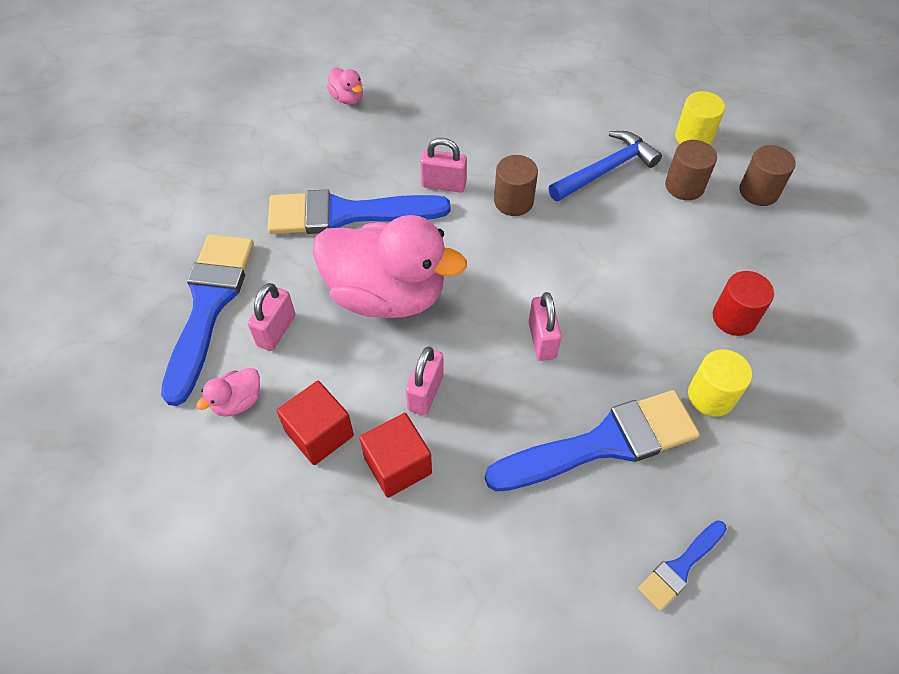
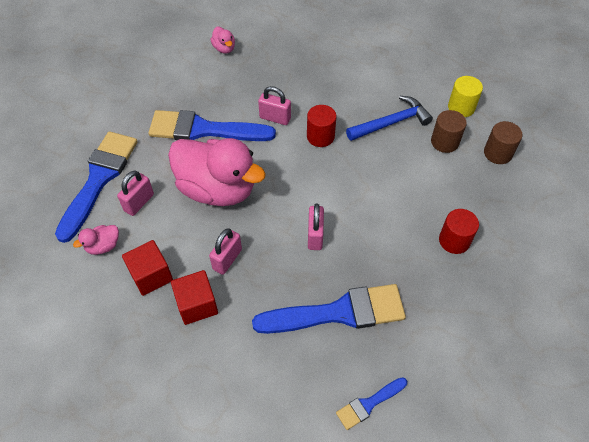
camera: 10 degrees right, 0 degrees up
(513, 201) = (320, 136): brown cylinder -> red cylinder
(711, 396) = (422, 292): yellow cylinder -> none

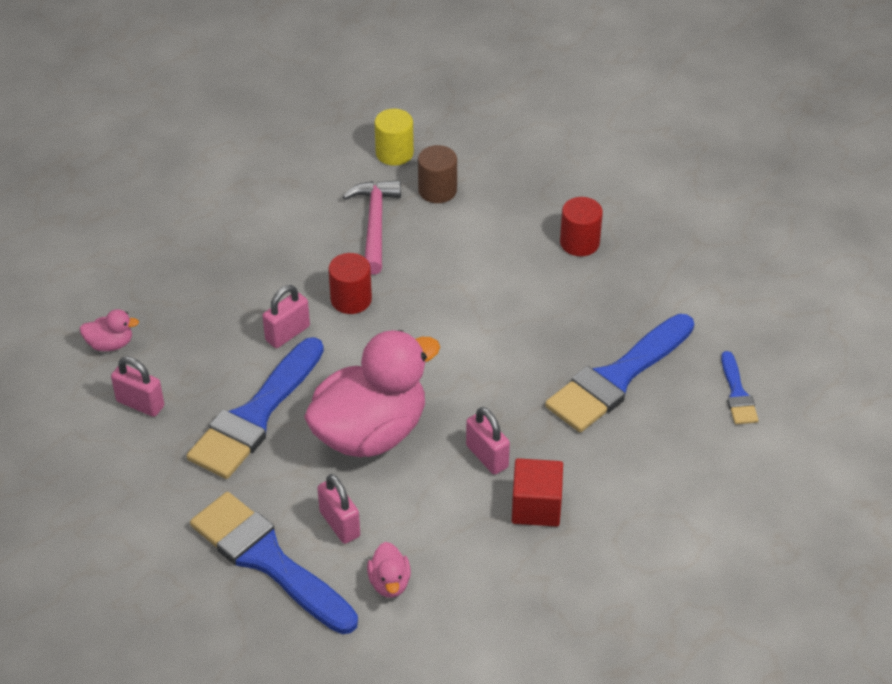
camera: 65 degrees left, 10 degrees down
(151, 275) = (467, 542): red cube -> none
(315, 236) = (501, 361): pink padlock -> pink padlock (140, 404)
(338, 312) = (617, 378): blue brush -> blue brush turned 150 degrees counterclockwise
(391, 122) = (374, 224): blue hammer -> pink hammer
(497, 153) = (483, 154): brown cylinder -> none

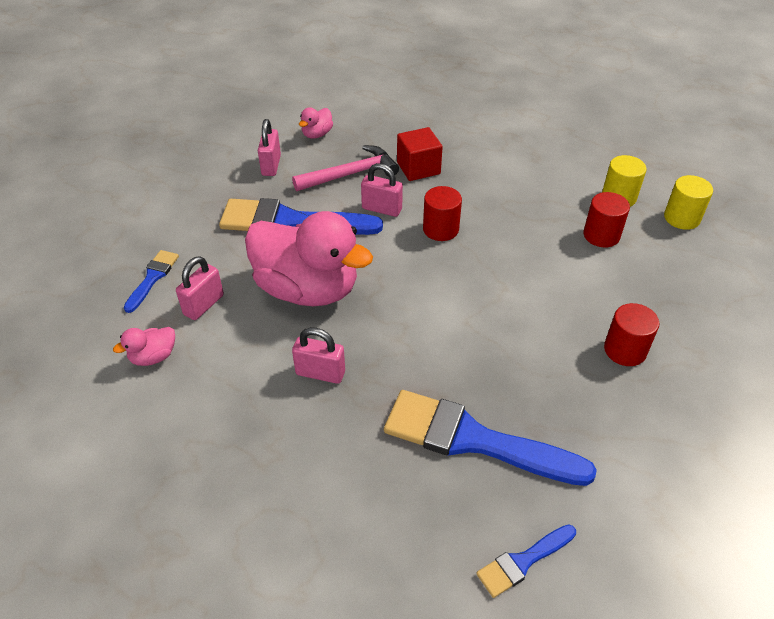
camera: 65 degrees right, 0 degrees up
(110, 344) = (317, 134): pink duck -> pink duck turned 60 degrees clockwise
(268, 560) = (153, 278): blue brush -> blue brush, size x0.49
(374, 224) = (531, 214): pink hammer -> pink hammer (351, 174)
(437, 190) = (601, 235): brown cylinder -> red cylinder
(451, 127) = (681, 218): none -> yellow cylinder
(487, 456) = (320, 373): pink padlock -> pink padlock turned 75 degrees clockwise
(536, 506) = (278, 430): red cube -> red cube (418, 168)

